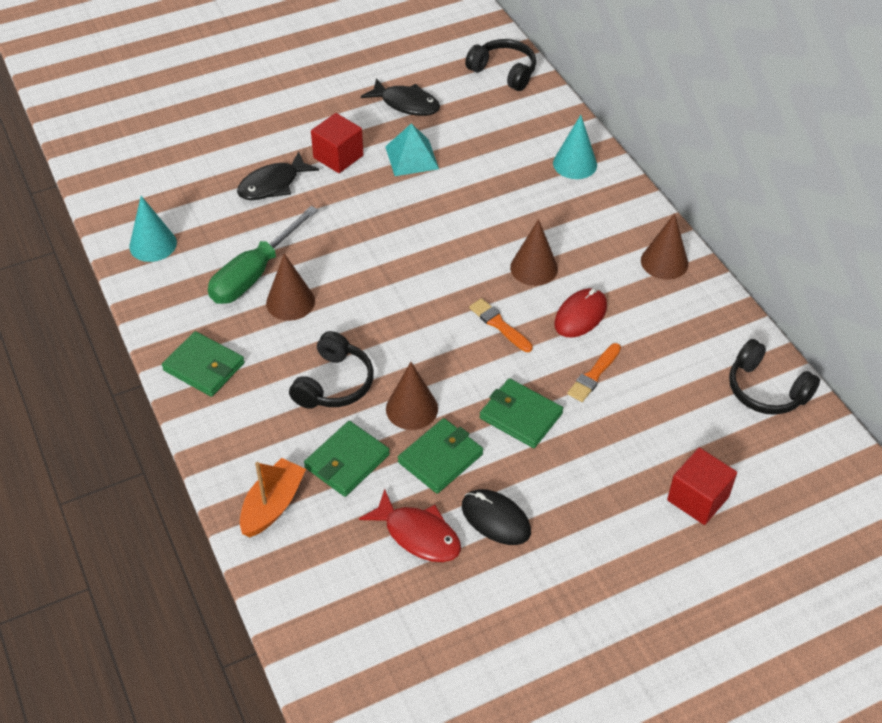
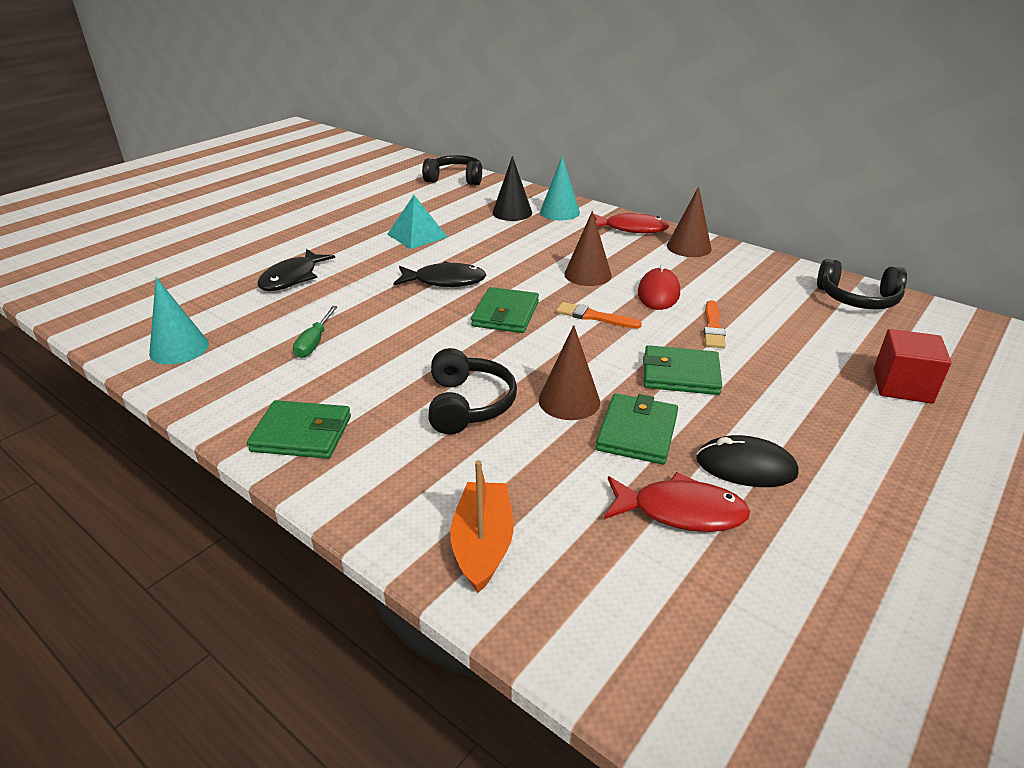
camera: 25 degrees left, 15 degrees down
(254, 274) = (314, 342): green screwdriver -> green screwdriver, size x0.52
(290, 302) = (370, 353): brown cone -> none
(338, 157) = (347, 248): red cube -> none
(347, 461) = (539, 468): green wallet -> green wallet (505, 314)
(406, 104) = (386, 208): black fish -> black fish (445, 281)
(526, 149) = (512, 212): none -> black cone
(629, 214) = (631, 229): none -> red fish

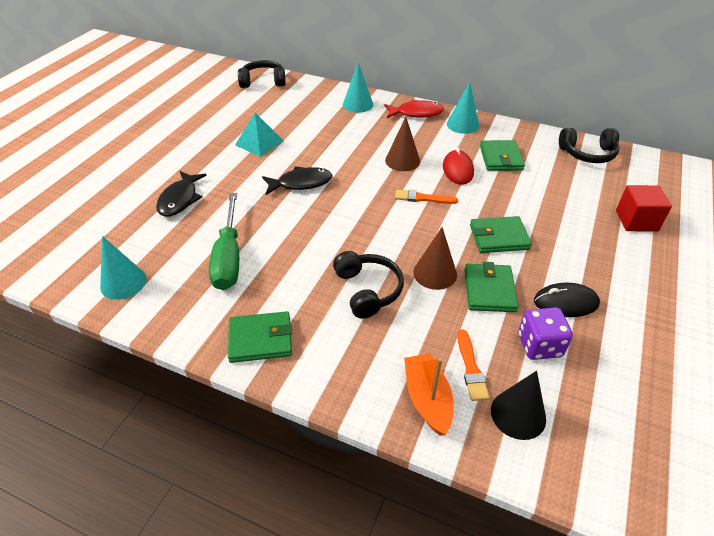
camera: 15 degrees left, 10 degrees up
(314, 342) = (229, 257): green screwdriver -> green screwdriver, size x1.93
(505, 314) = (359, 206): green wallet -> green wallet (501, 158)
(512, 212) = (322, 110): black cone -> black cone (518, 414)
(680, 511) = (539, 345): red fish -> purple dice
(689, 247) = (462, 124): brown cone -> turquoise cone
(713, 327) = (505, 193): orange brush -> orange brush (471, 368)

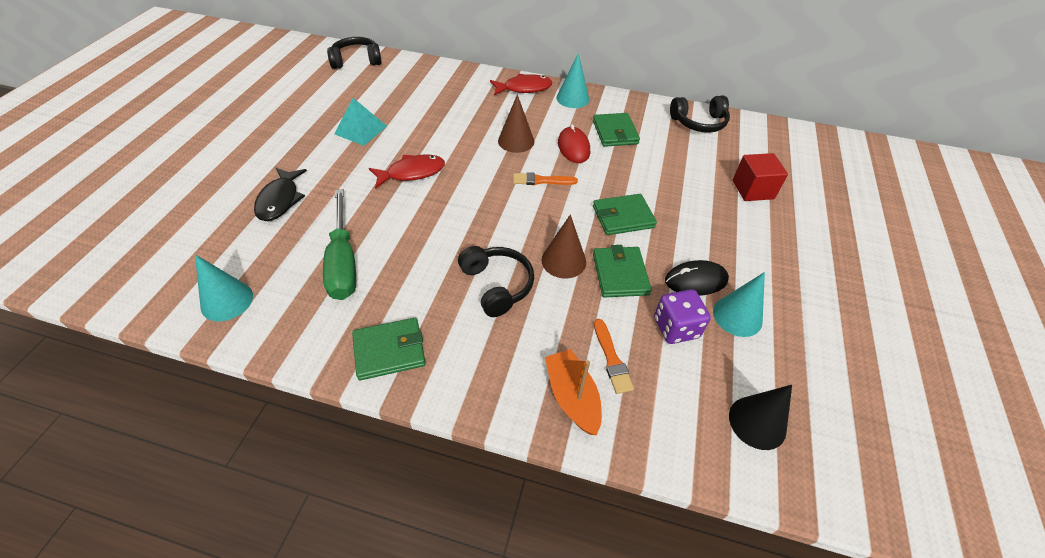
camera: 10 degrees left, 5 degrees up
(301, 183) = (412, 173): black fish -> red fish
(358, 104) = (462, 81): turquoise cone -> turquoise cone (737, 316)
(518, 414) = (663, 402): black cone -> black cone (757, 422)

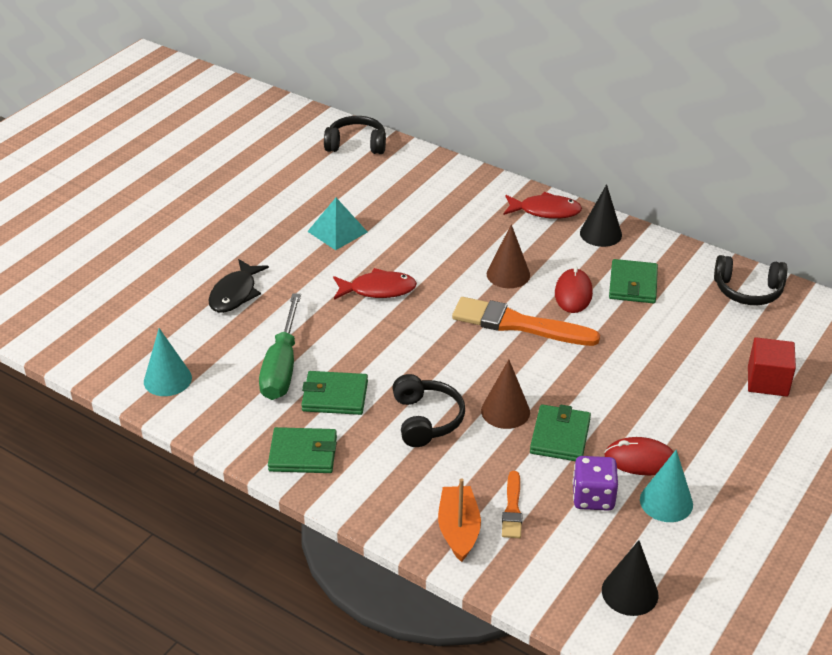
camera: 20 degrees right, 10 degrees down
(541, 180) = (518, 324): orange brush -> orange brush, size x1.96
(573, 98) = (600, 234): turquoise cone -> black cone
(623, 217) = (593, 380): green wallet -> green wallet (335, 396)
(696, 280) = (640, 459): black mouse -> red mouse

